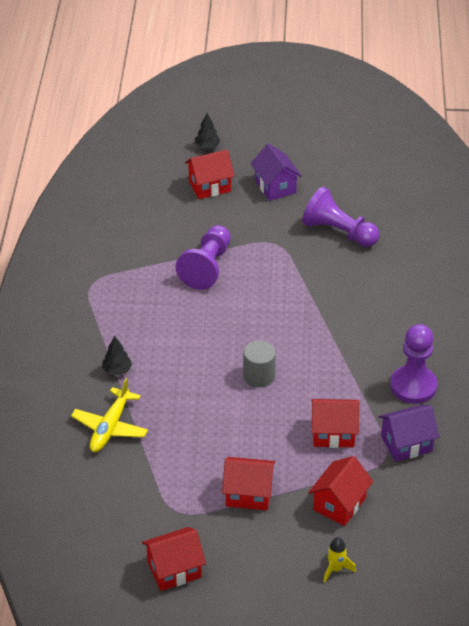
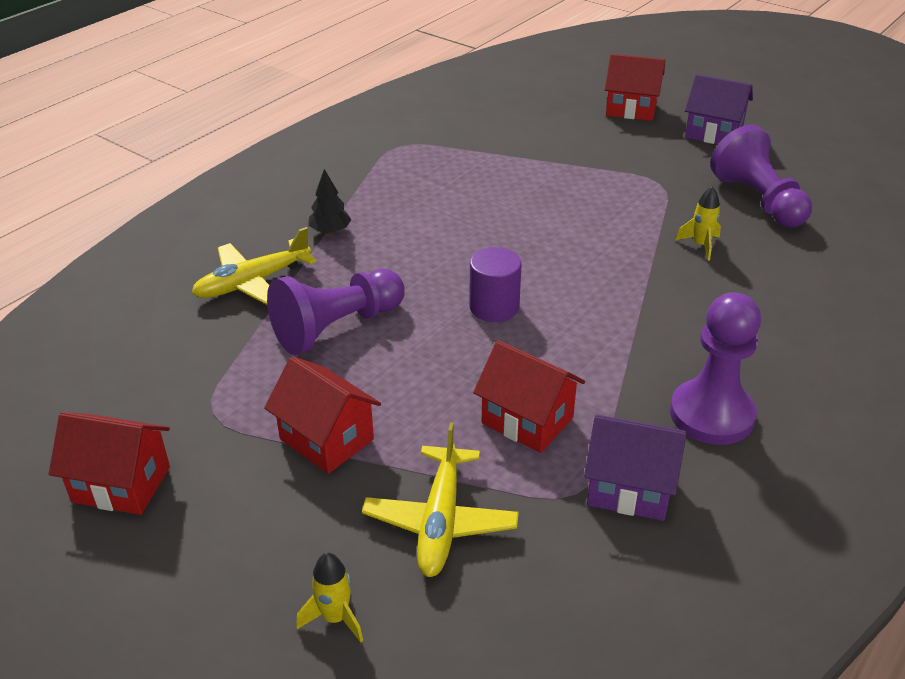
camera: 35 degrees right, 5 degrees down
(207, 146) = (664, 77): black tree -> none
(207, 267) = (549, 176): purple pawn -> purple pawn (337, 327)
(259, 376) = (494, 307): grey cylinder -> purple cylinder
(275, 187) = (713, 133): purple house -> purple house turned 75 degrees counterclockwise
(332, 281) = (700, 245): none -> yellow rocket
(339, 504) = (440, 521): red house -> yellow plane

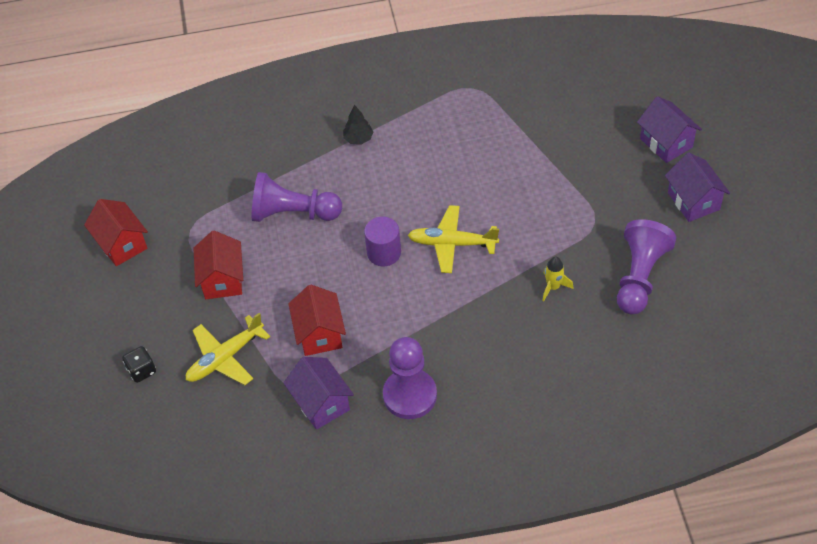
camera: 45 degrees right, 15 degrees up
(252, 283) = (283, 153): yellow plane -> yellow plane (452, 244)
(335, 618) = (142, 371): yellow rocket -> black dice
(631, 109) = (666, 143): red house -> purple house

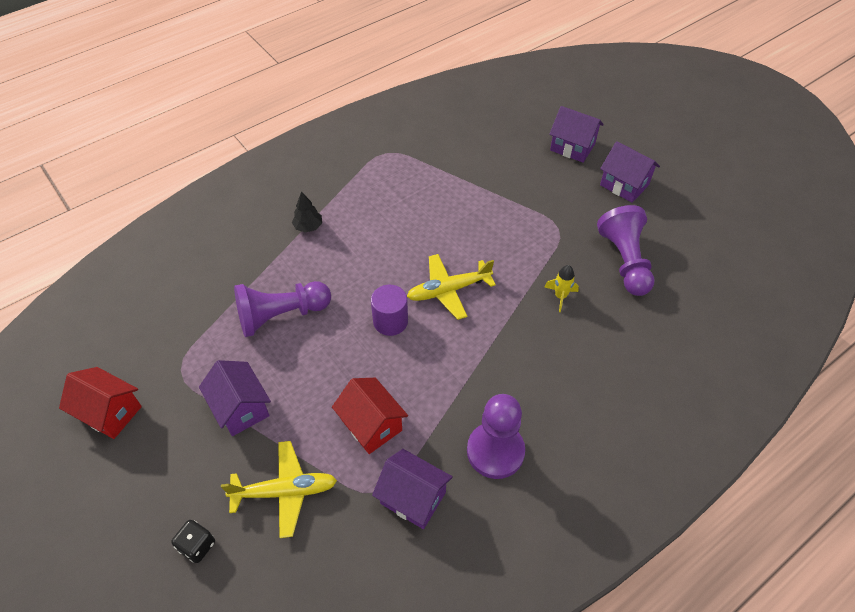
camera: 30 degrees left, 0 degrees up
(222, 279) = (241, 408): red house -> purple house
(225, 358) = (285, 491): yellow plane -> yellow plane turned 120 degrees counterclockwise

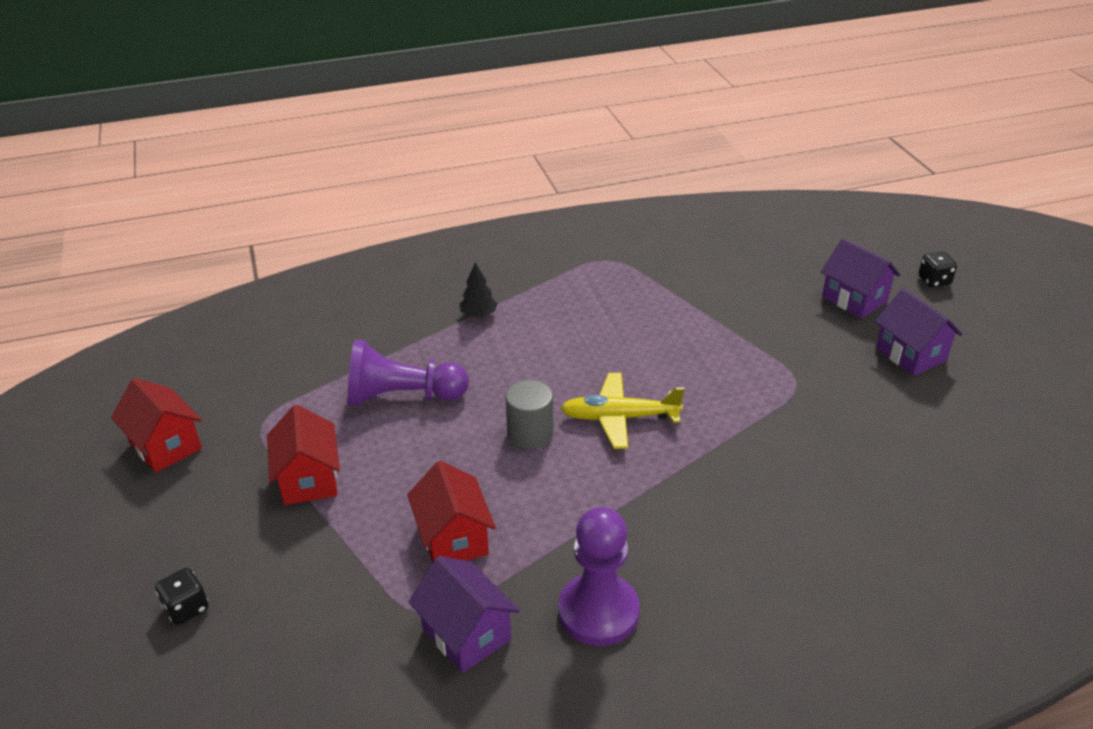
camera: 20 degrees right, 15 degrees down
(241, 408) = (309, 479): purple house -> red house
(285, 491) = (315, 580): yellow plane -> none
(390, 321) = (530, 433): purple cylinder -> grey cylinder
(560, 296) = (766, 458): yellow rocket -> none
(619, 118) = (934, 281): none -> black dice
(625, 261) = (875, 439): purple pawn -> none

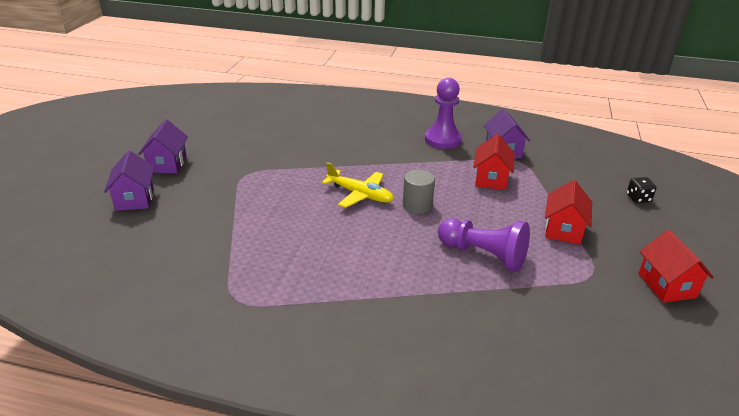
camera: 150 degrees left, 5 degrees down
(478, 315) = (388, 295): black tree -> none
(934, 281) = (71, 190): black dice -> none

